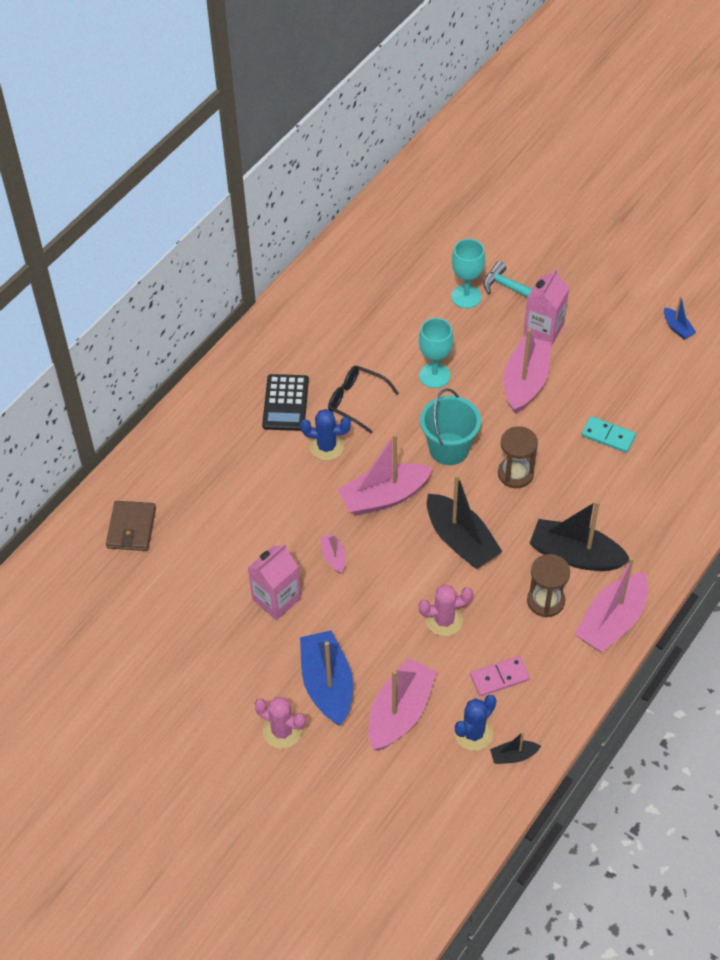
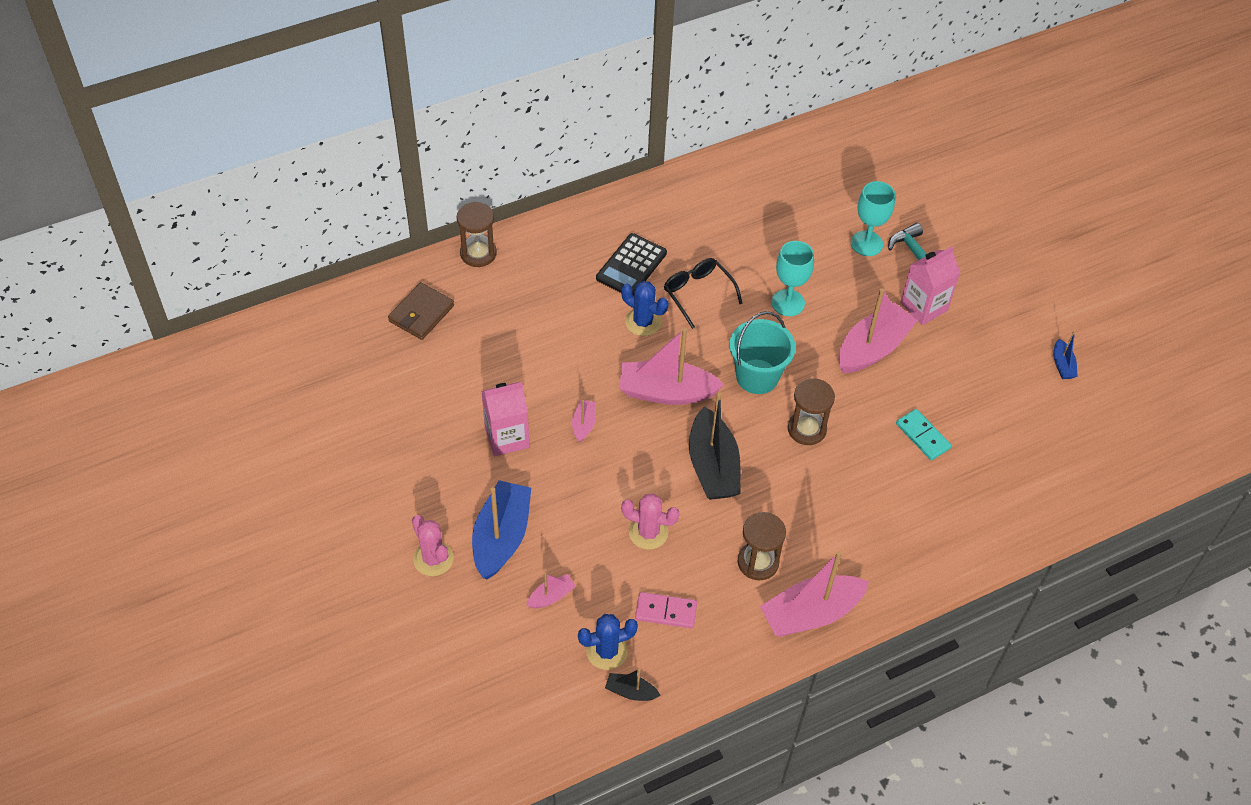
camera: 25 degrees right, 0 degrees up
(146, 452) = (478, 253): none -> brown hourglass
(400, 712) = (551, 596): pink boat -> pink boat, size x0.47
(575, 555) = (815, 533): black boat -> none

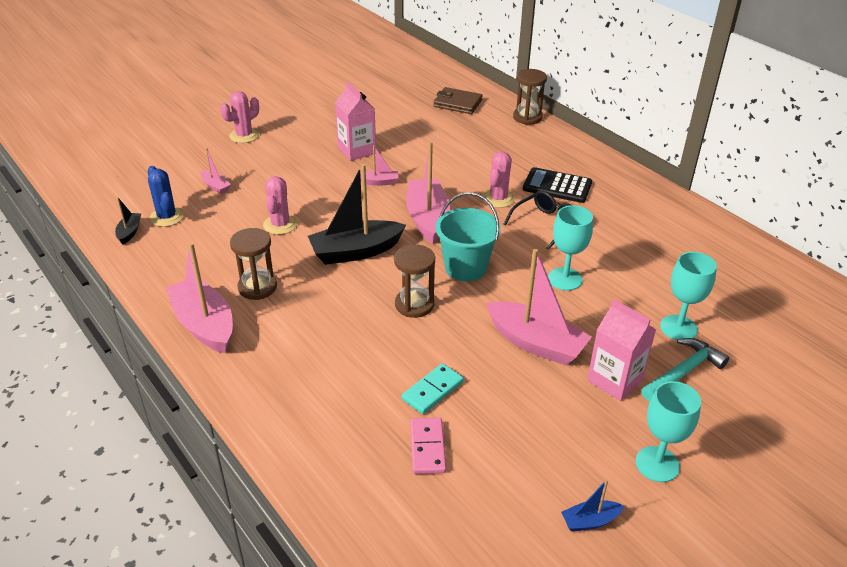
camera: 80 degrees right, 15 degrees down
(501, 537) = (266, 159): blue boat -> none
(643, 322) = (498, 198): blue cactus -> pink cactus
(666, 611) = (204, 241): pink domino -> pink domino (427, 447)
(1013, 308) = (657, 464): none -> turquoise goblet

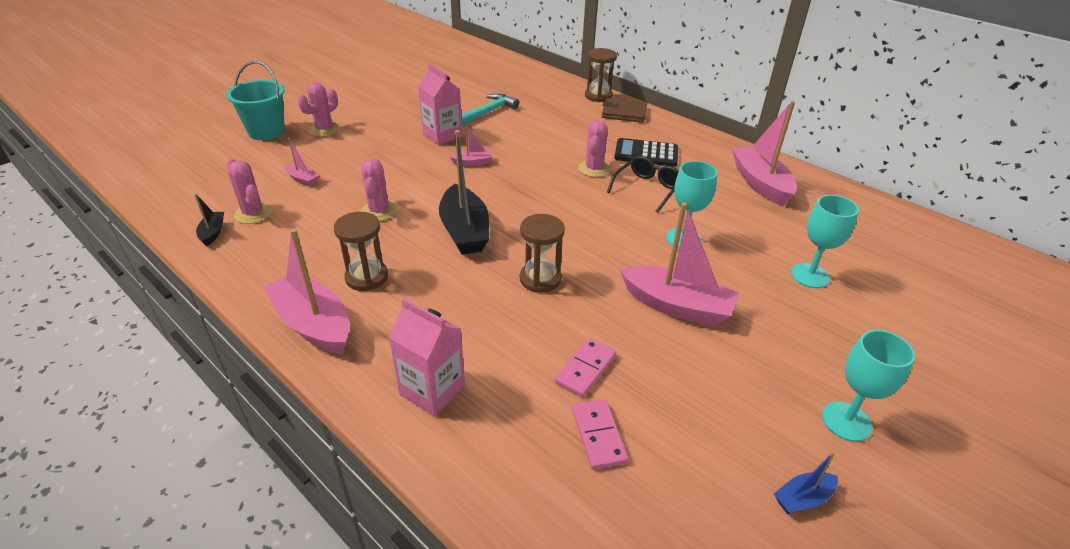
camera: 10 degrees left, 0 degrees up
(167, 217) = (253, 213): blue cactus -> pink cactus
(355, 251) = (464, 231): black boat -> black boat turned 75 degrees counterclockwise
(427, 218) = (530, 193): pink boat -> pink boat (760, 184)
(432, 390) = (585, 369): turquoise domino -> pink domino
(457, 103) = (529, 88): brown wallet -> brown wallet (624, 113)
(465, 268) = (582, 237): turquoise bucket -> turquoise bucket (266, 131)
(614, 380) = (769, 335): pink carton -> pink carton (432, 390)
(683, 372) = (832, 319): turquoise hammer -> turquoise hammer (488, 112)

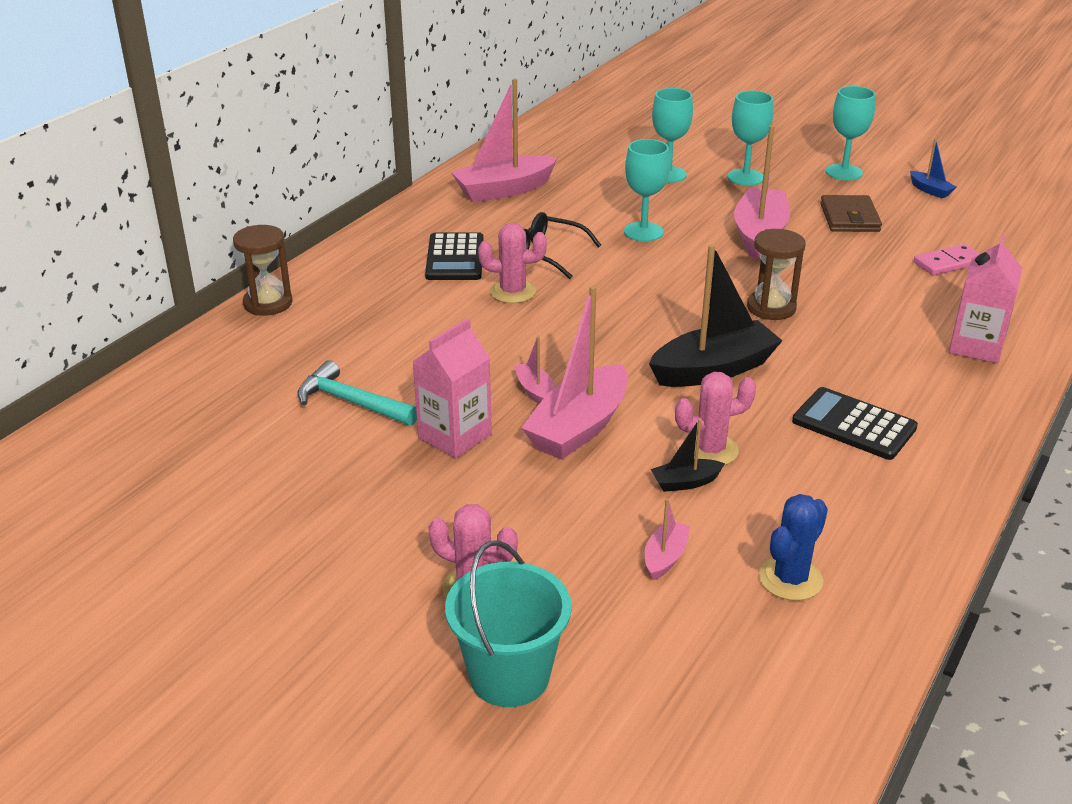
camera: 100 degrees left, 5 degrees down
(213, 233) = (864, 605): black boat -> black boat (685, 482)
(253, 213) = (790, 579): pink cactus -> blue cactus
(313, 324) = (958, 442): pink boat -> pink boat (579, 427)
(367, 277) = (853, 425): brown hourglass -> black calculator
(585, 369) = (881, 273): pink domino -> none
(624, 113) = (330, 279): brown wallet -> brown wallet (849, 218)
(813, 329) = (745, 177): none -> turquoise goblet

